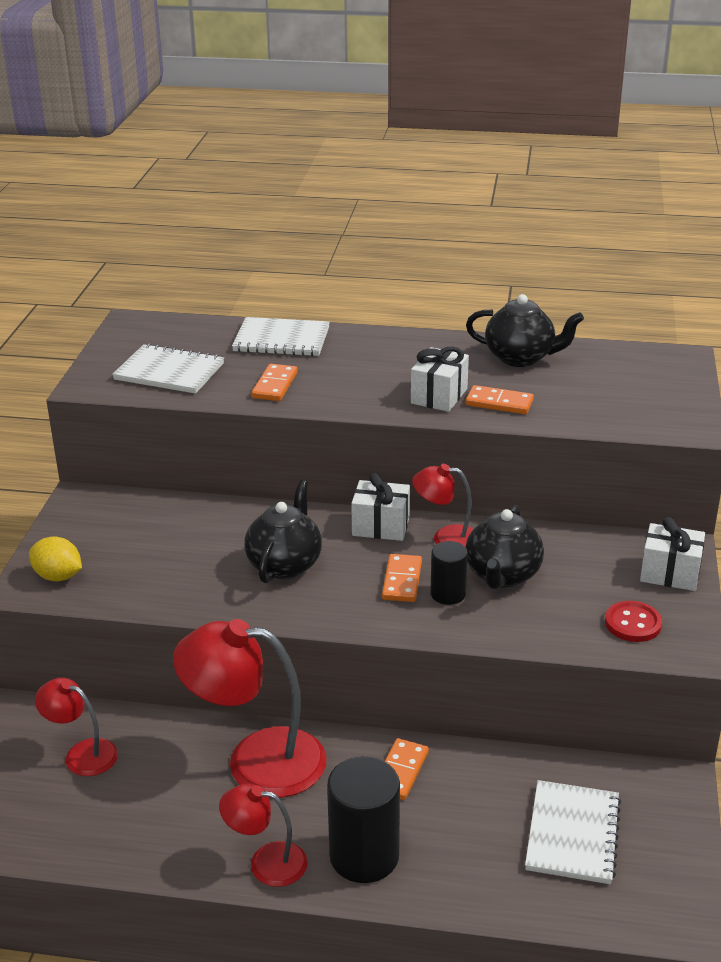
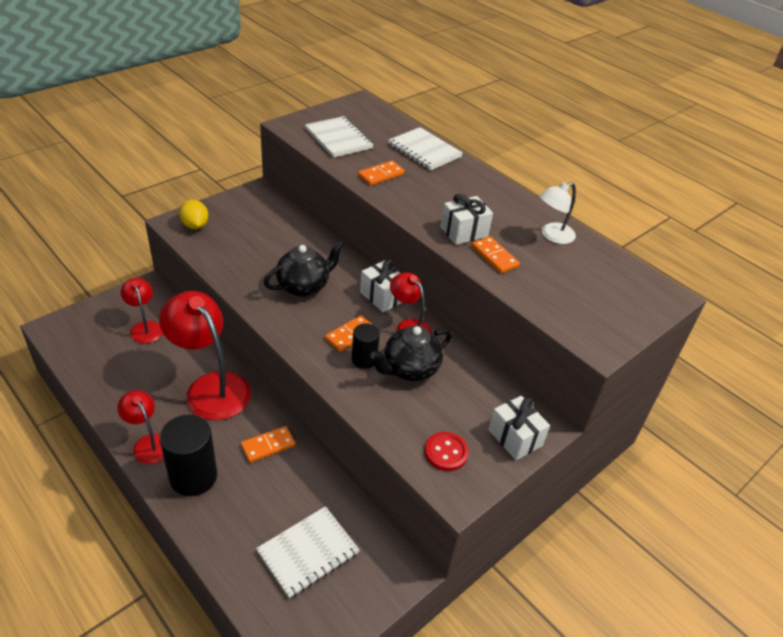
camera: 35 degrees right, 10 degrees up
(520, 358) = (552, 236): black teapot -> white lamp

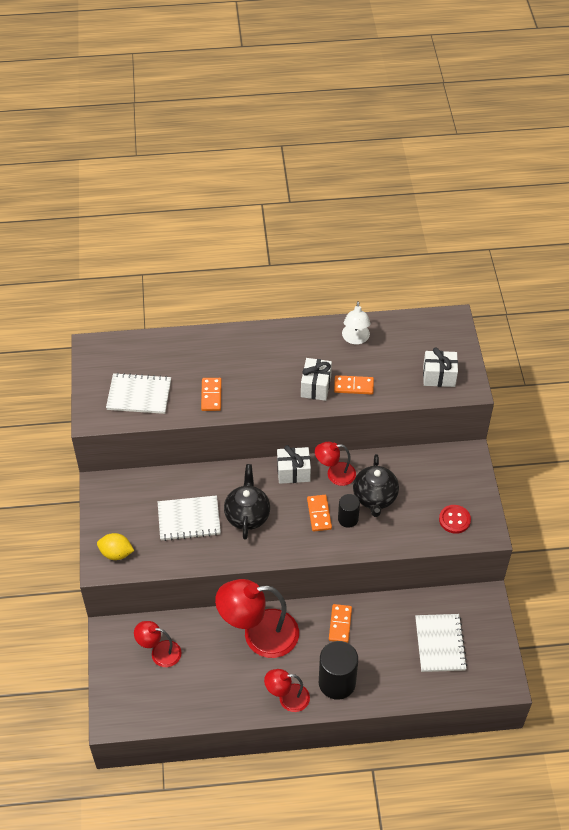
camera: 50 degrees left, 10 degrees up
(424, 150) = (199, 348): white notebook -> white notebook (189, 519)
(515, 437) = (467, 476): white gift -> white gift (439, 376)

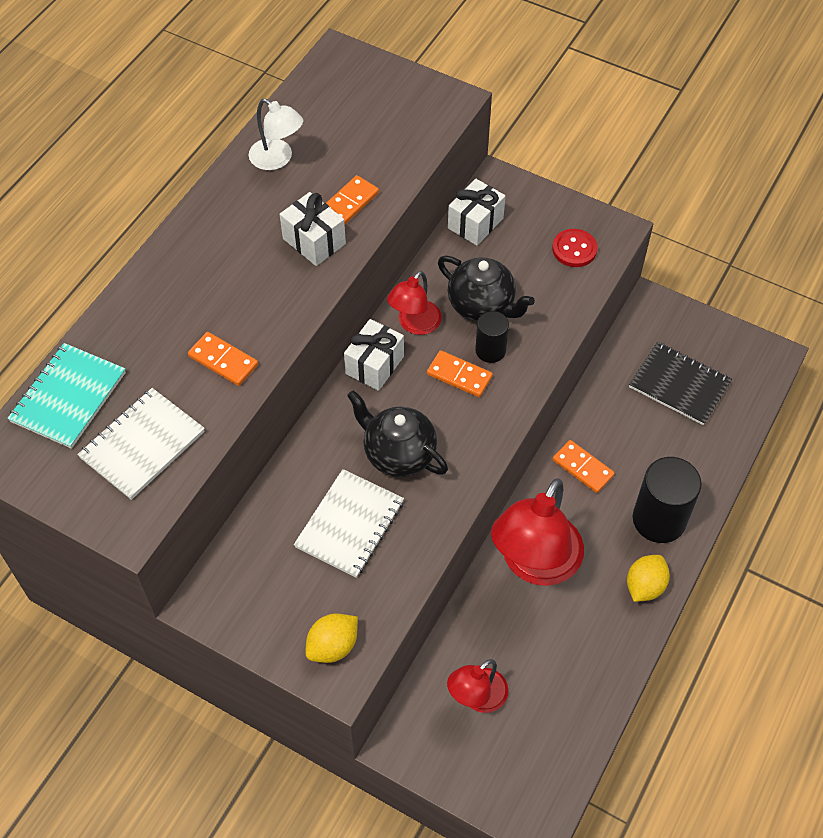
camera: 55 degrees left, 5 degrees up
(142, 350) = (68, 397): none -> turquoise notebook
(287, 698) = (644, 586): red lamp -> yellow lemon
(439, 376) = (409, 116): white gift -> white gift (475, 223)
(440, 644) = (679, 385): white notebook -> black notebook

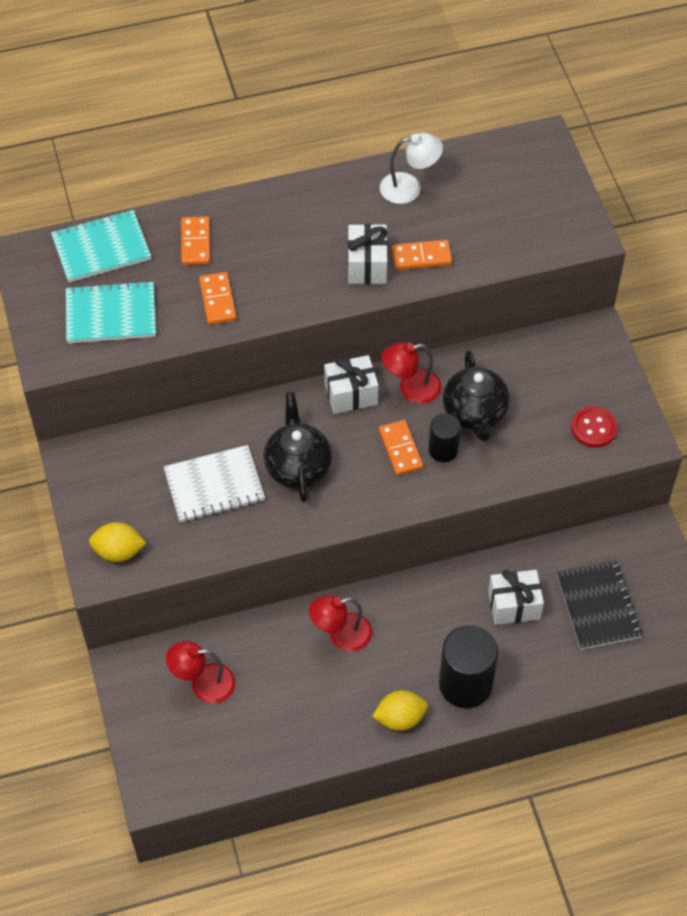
camera: 45 degrees right, 0 degrees up
(142, 445) = (111, 314): white notebook -> turquoise notebook
(277, 159) = (409, 187): white lamp -> white lamp turned 90 degrees counterclockwise
(475, 223) = (541, 350): white gift -> white gift (514, 605)
(534, 564) = (341, 635): red lamp -> red lamp, size x0.54
(582, 468) = (453, 601): orange domino -> orange domino (195, 242)

